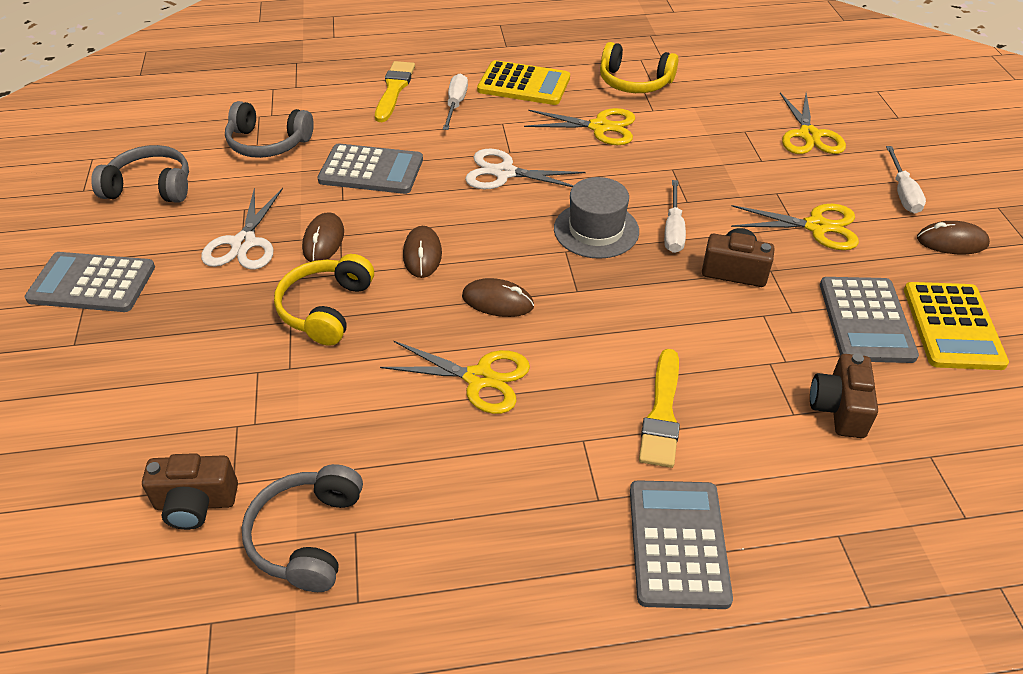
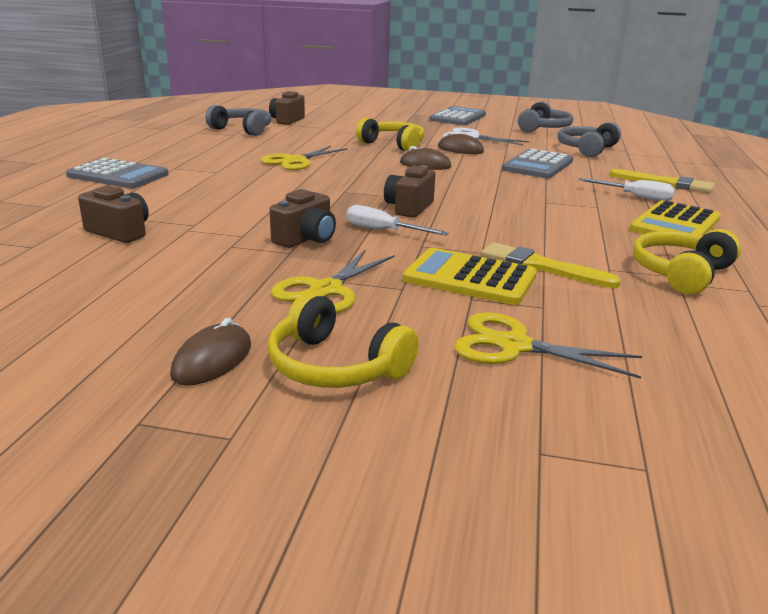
camera: 110 degrees right, 20 degrees down
(497, 301) = (357, 173): brown mouse -> none
(504, 173) = (513, 195): white scissors -> none
(596, 230) = (409, 208): grey hat -> brown camera
(600, 127) = (577, 238): yellow scissors -> none
(662, 413) = (203, 189): yellow brush -> yellow brush (541, 266)
(866, 320) = (179, 269): grey calculator -> none
(902, 193) = (335, 366): white screwdriver -> yellow headphones
(952, 326) = (110, 305): yellow calculator -> yellow calculator (469, 278)

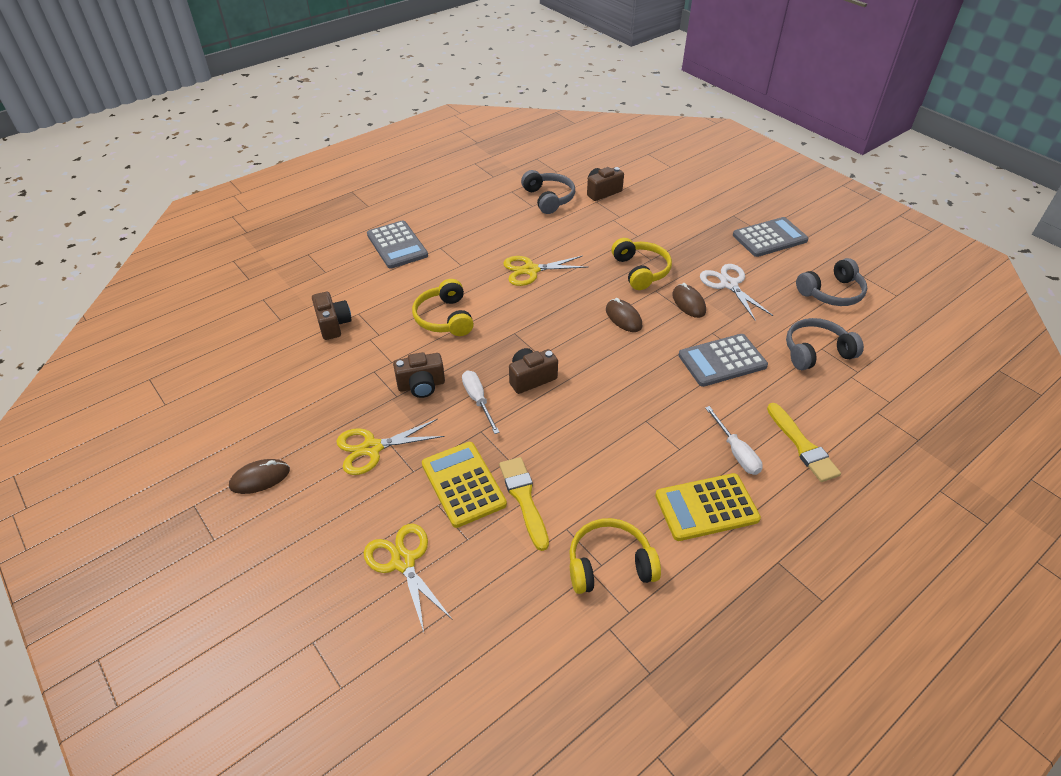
camera: 40 degrees right, 20 degrees up
(335, 366) = (303, 519): yellow headphones -> yellow headphones (444, 318)

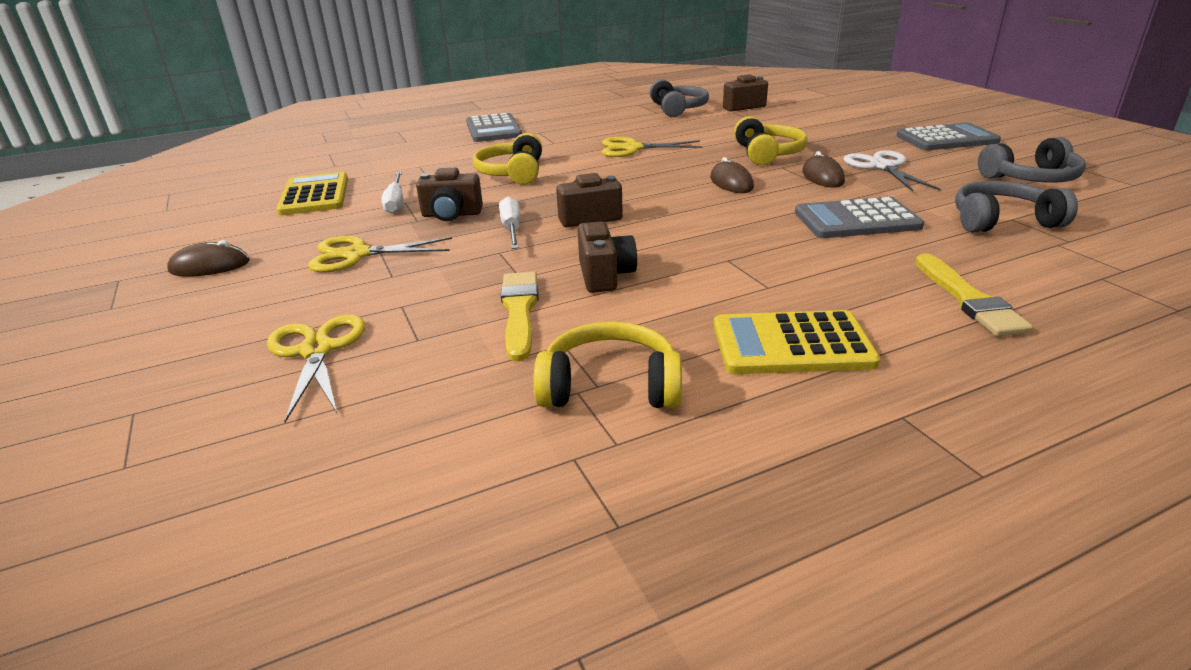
camera: 15 degrees right, 15 degrees down
(333, 324) = (387, 171): brown camera -> brown camera (605, 275)
(463, 484) = (447, 291): yellow calculator -> yellow calculator (314, 195)
(736, 452) = (856, 296): white screwdriver -> white screwdriver (396, 202)

